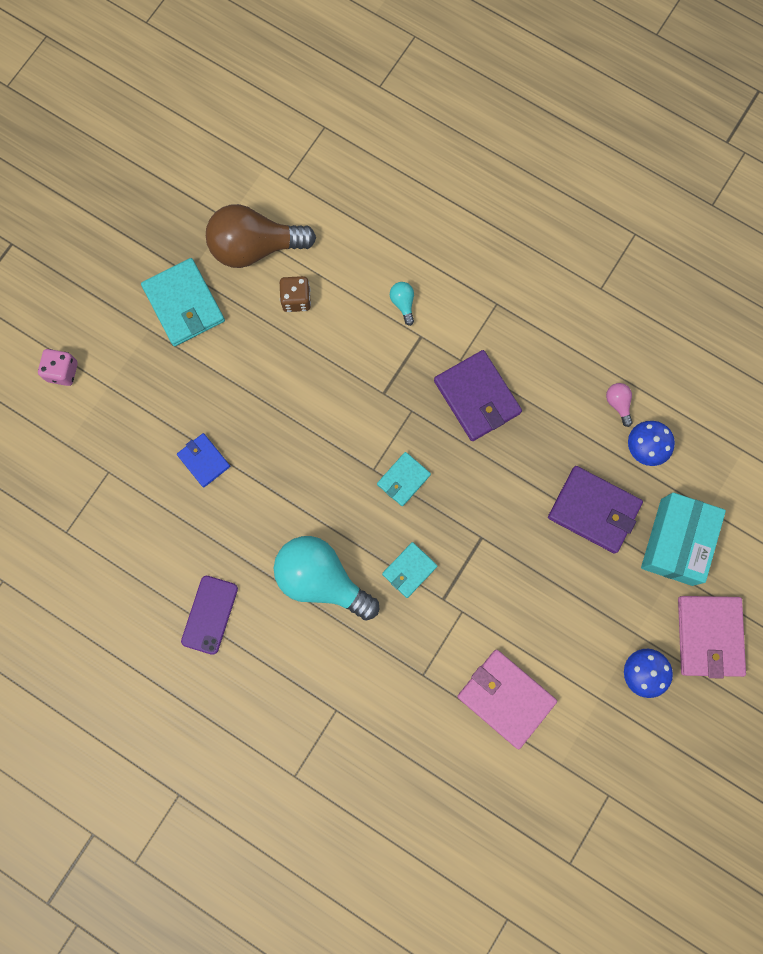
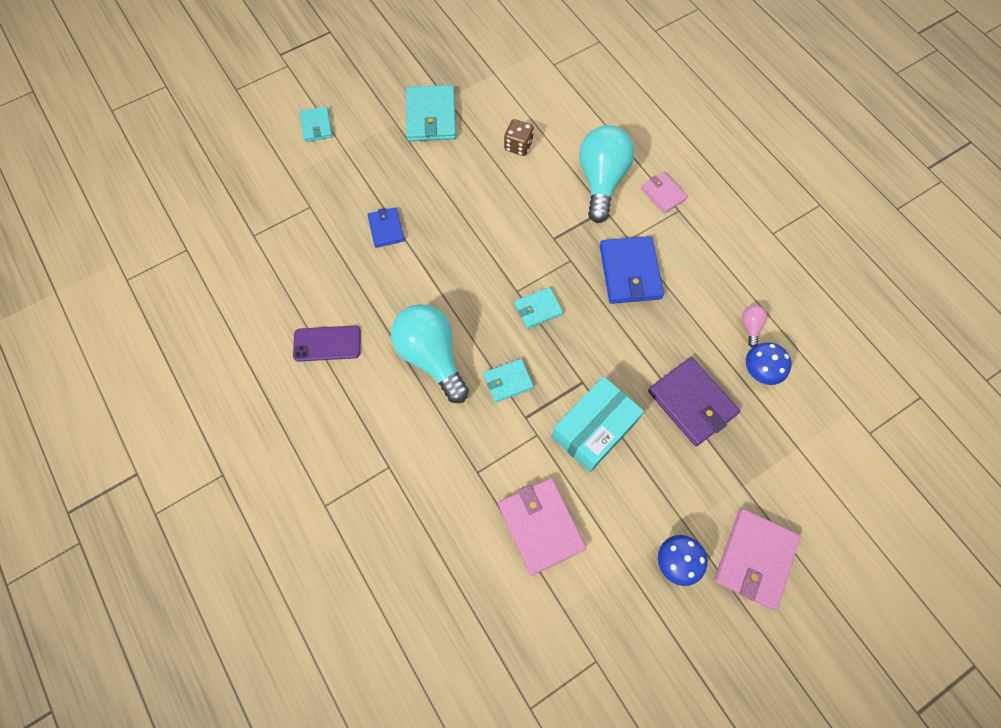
camera: 25 degrees right, 10 degrees down
(62, 372) = (316, 126): pink dice -> turquoise wallet
(209, 614) = (327, 343): purple phone -> purple phone turned 45 degrees clockwise
(255, 247) = (505, 99): brown light bulb -> none
(403, 303) = (601, 181): turquoise light bulb -> turquoise light bulb, size x2.48
(473, 291) = (663, 194): none -> pink wallet
(477, 397) = (630, 272): purple wallet -> blue wallet
(676, 542) = (757, 462): turquoise box -> turquoise box (594, 429)

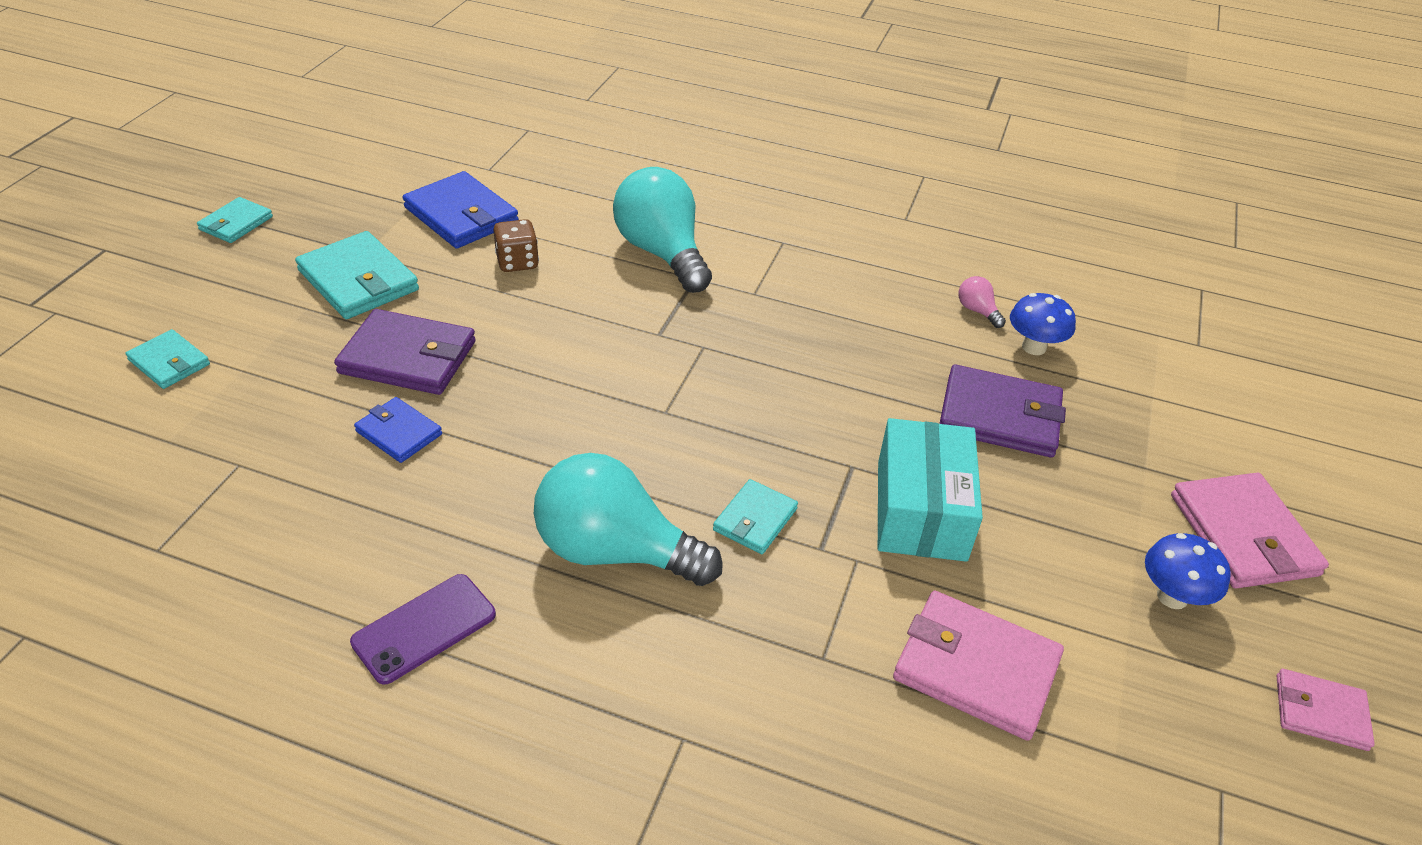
camera: 40 degrees left, 25 degrees down
(421, 183) = (408, 357): none -> purple wallet
(538, 309) = (713, 417): turquoise wallet -> turquoise wallet (236, 223)
(630, 272) = (789, 324): blue wallet -> blue wallet (461, 215)
(663, 194) = (749, 235): pink wallet -> pink wallet (1320, 712)

